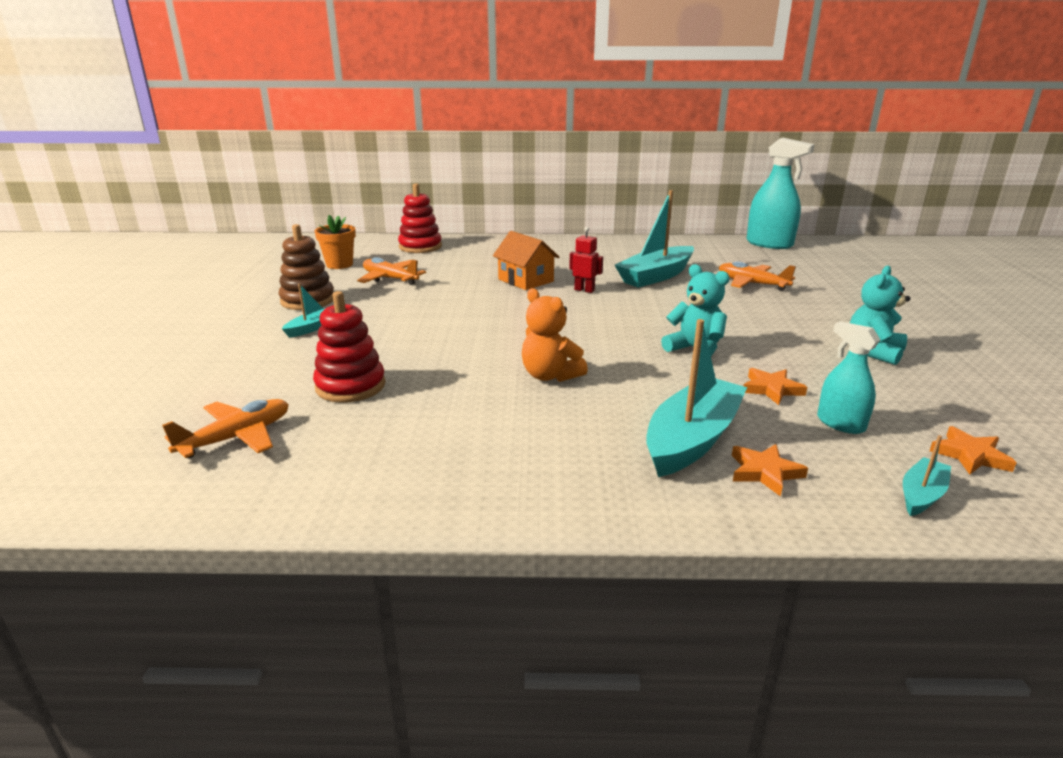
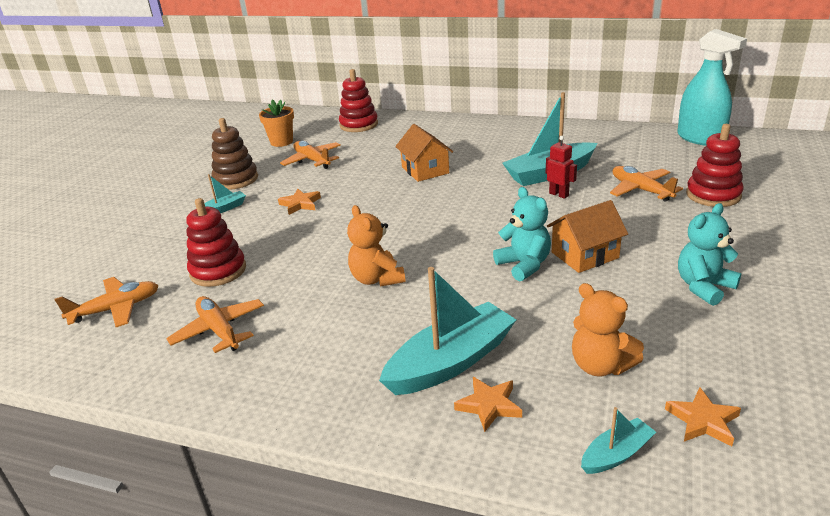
camera: 20 degrees right, 5 degrees up
(397, 443) = (219, 330): none -> orange plane
(584, 290) = (470, 185): red robot -> red robot (559, 194)
(746, 337) = (584, 255): none -> orange house
(771, 389) = (564, 318): orange star -> orange star (300, 204)
(818, 284) = (713, 195): none -> red stacking toy
(840, 423) = (600, 365): turquoise spray bottle -> orange teddy bear

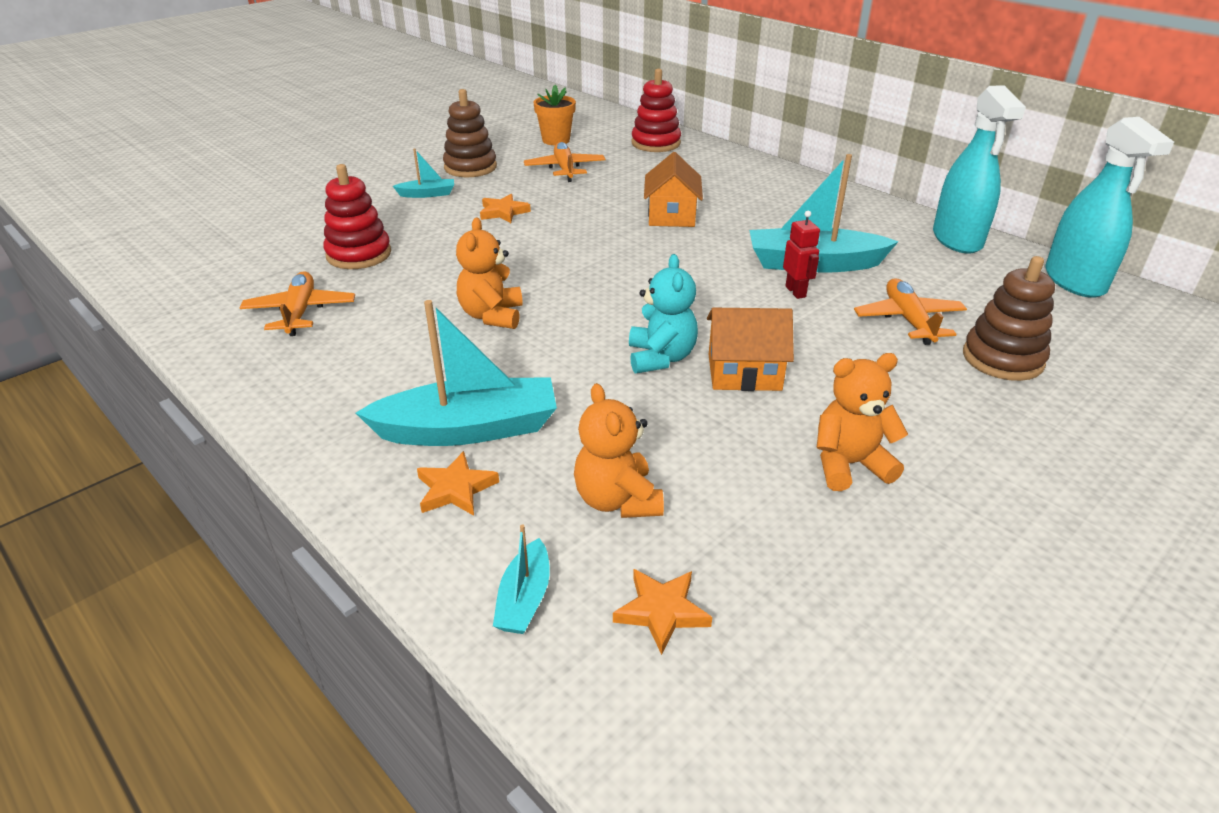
camera: 25 degrees right, 5 degrees up
(116, 309) = (241, 260): orange plane -> none
(614, 133) = (957, 239): none -> turquoise spray bottle
(616, 454) = (524, 599): turquoise boat -> turquoise boat turned 105 degrees clockwise
(703, 287) = (849, 465): turquoise teddy bear -> orange teddy bear
(713, 195) = (1002, 359): red stacking toy -> brown stacking toy

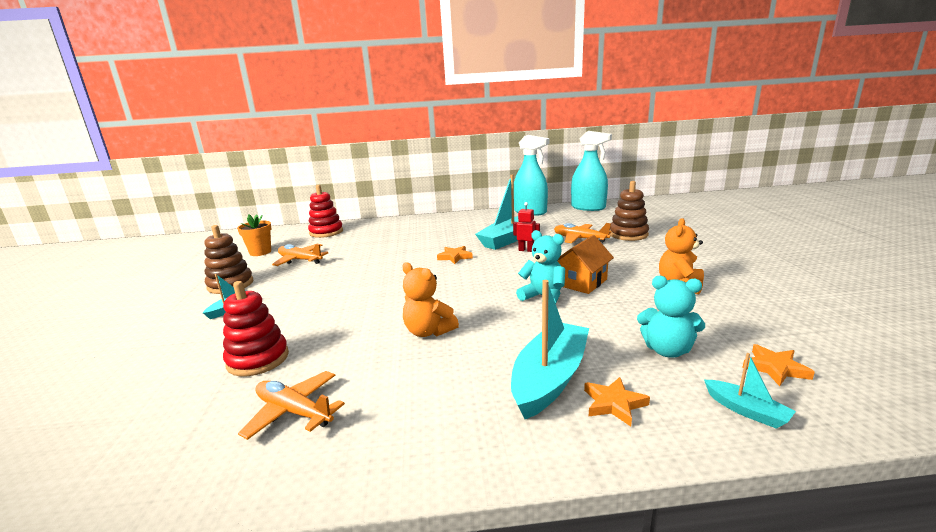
camera: 50 degrees left, 15 degrees down
(503, 212) = (311, 291): orange star -> orange star (455, 257)
(617, 500) = (667, 350): orange teddy bear -> turquoise teddy bear
(671, 215) = (408, 252): orange house -> none

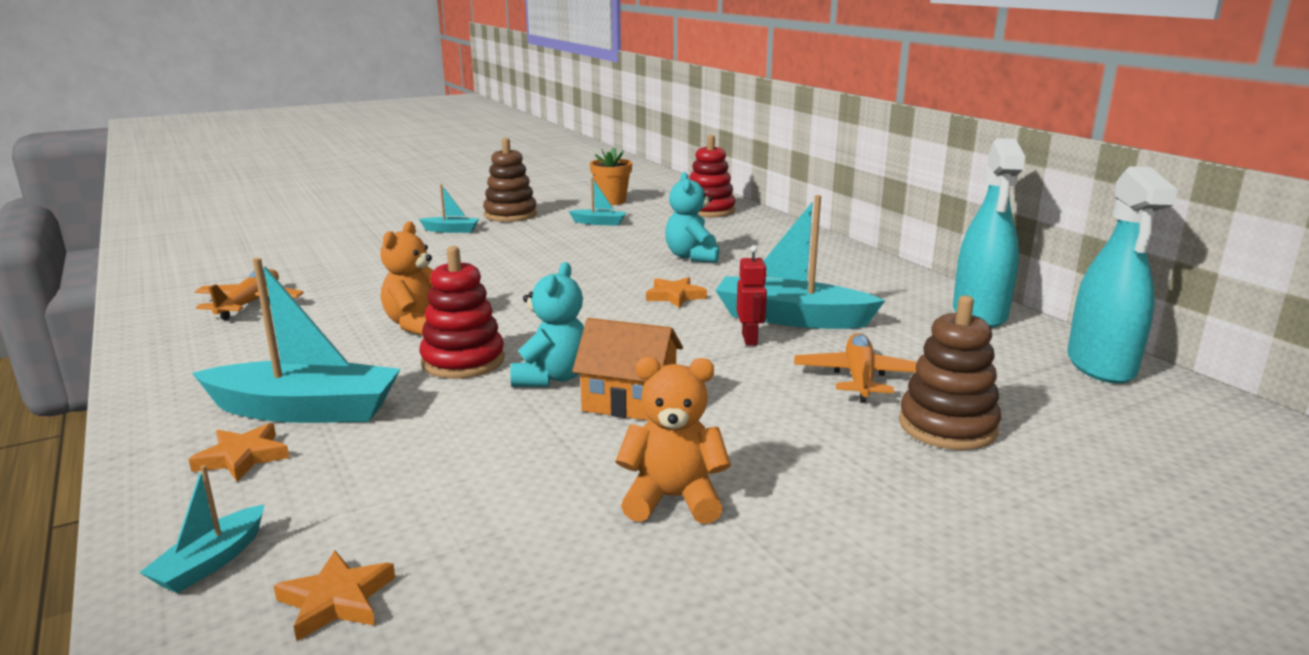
camera: 65 degrees right, 0 degrees up
(258, 359) = (345, 267): red stacking toy -> red stacking toy (463, 361)
(300, 260) = (599, 223): orange plane -> turquoise boat
(667, 350) = (389, 491): turquoise teddy bear -> turquoise teddy bear (692, 257)

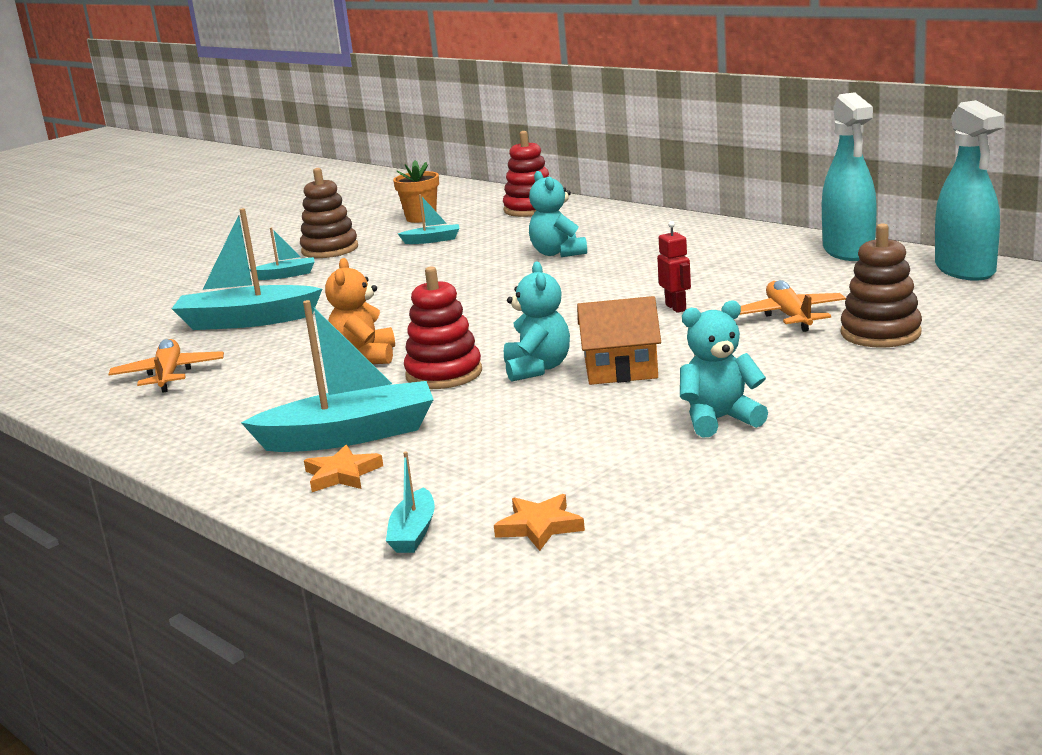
camera: 15 degrees left, 0 degrees up
(673, 499) = (719, 420): orange teddy bear -> turquoise teddy bear
(675, 296) = (577, 288): orange star -> none
(791, 318) = (696, 285): turquoise boat -> turquoise boat (247, 321)

